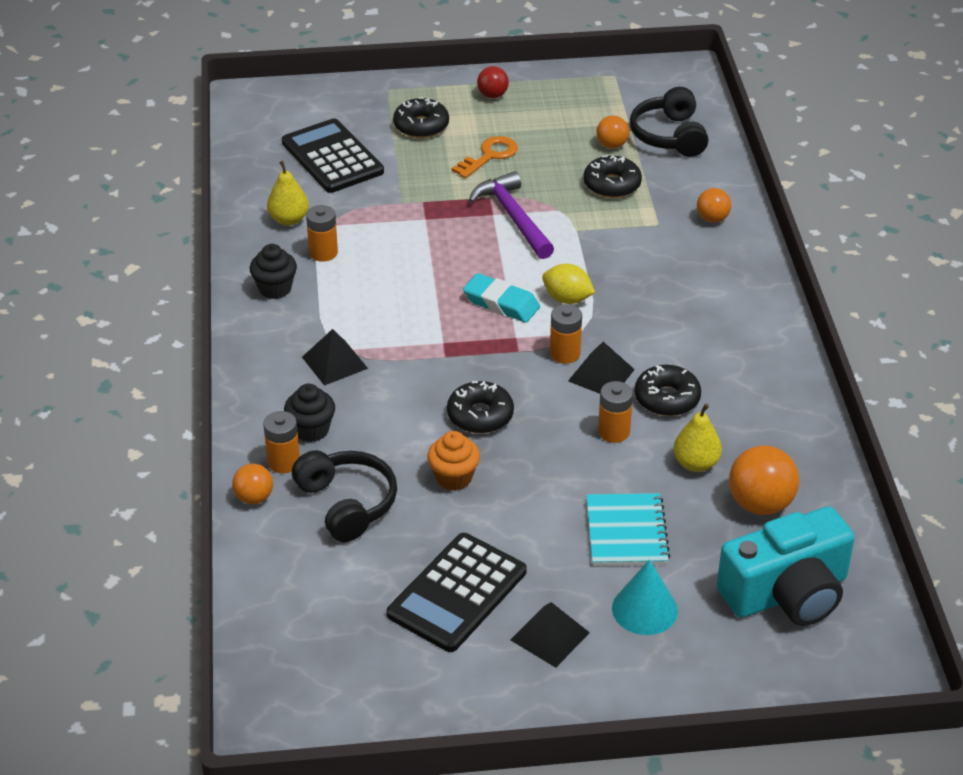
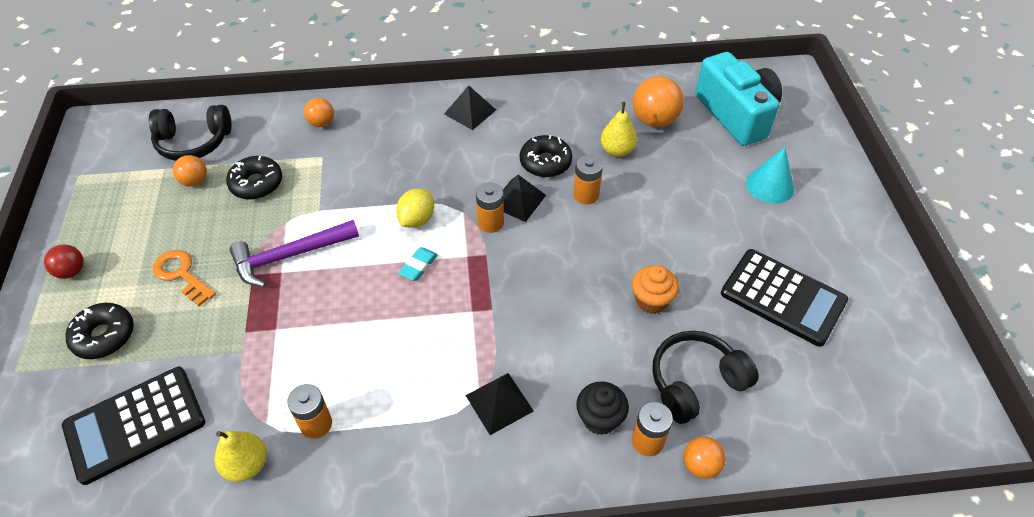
camera: 90 degrees left, 10 degrees up
(275, 289) = (373, 470): black cupcake -> none
(480, 415) = (571, 282): black donut -> none
(501, 303) = (418, 266): turquoise eraser -> turquoise eraser, size x0.64
(550, 636) = (811, 239): black pyramid -> black pyramid (470, 112)
(626, 532) = (695, 192): turquoise notebook -> none

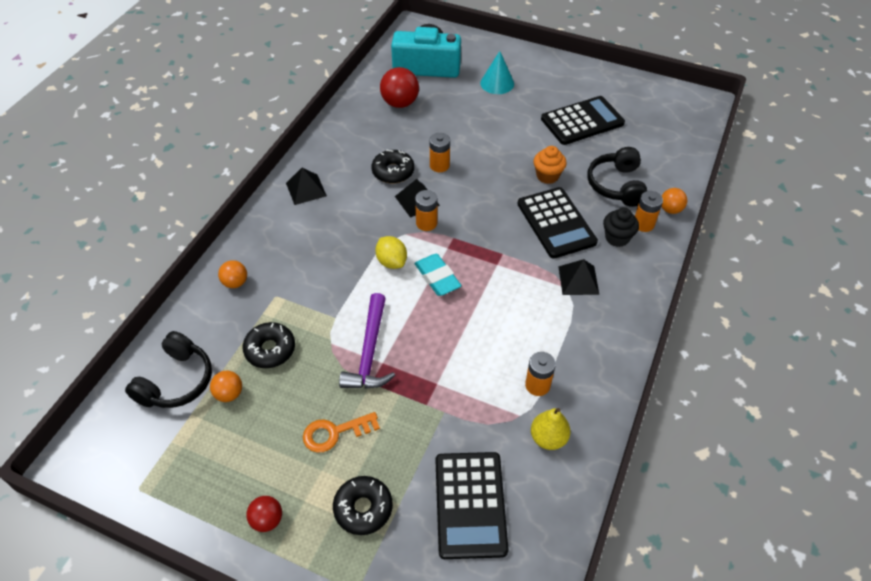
camera: 60 degrees left, 0 degrees up
(418, 266) = (437, 278): turquoise eraser -> turquoise eraser, size x1.56
(577, 342) = (556, 223): none -> black calculator
(617, 150) = (412, 133): yellow pear -> none
(654, 120) = (400, 103): orange ball -> red ball

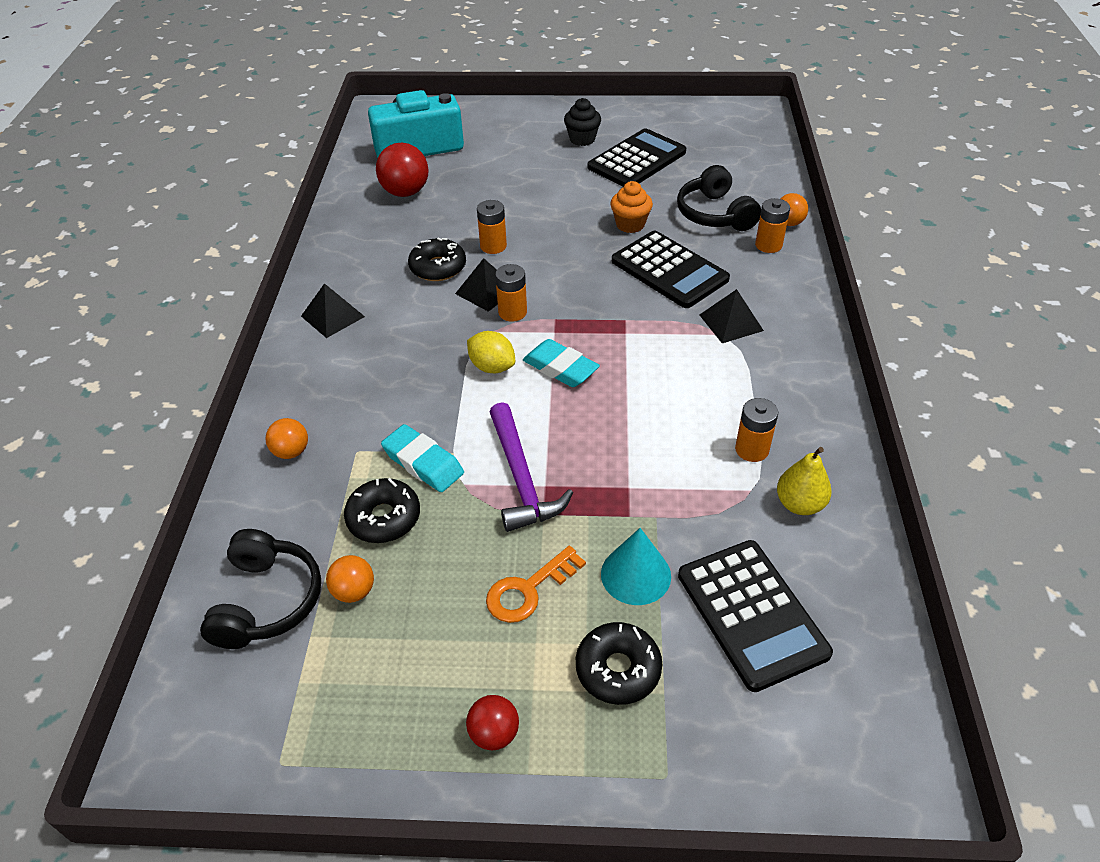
camera: 20 degrees left, 5 degrees down
(312, 319) = (423, 463): none -> turquoise eraser
(497, 83) = (514, 144): turquoise cone -> turquoise cone (635, 574)
(617, 238) = (748, 267): black cupcake -> black cupcake (582, 139)

